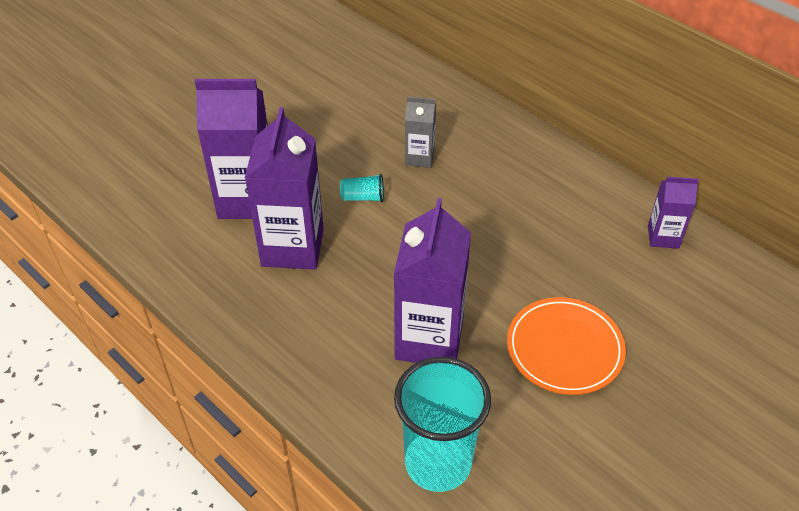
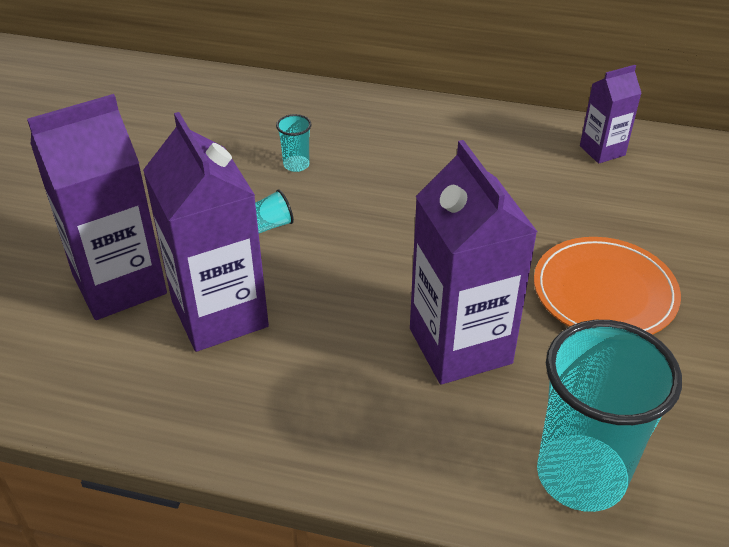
camera: 30 degrees left, 5 degrees down
(419, 157) = (296, 165): grey carton -> turquoise cup

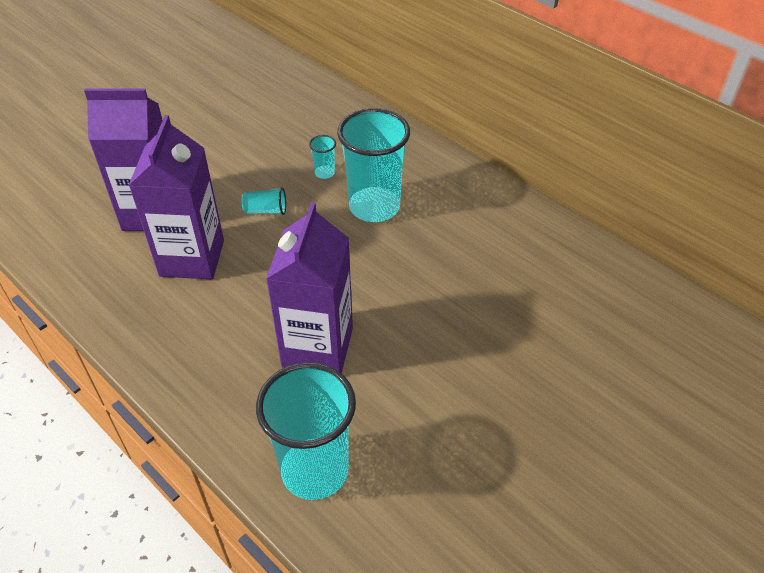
camera: 30 degrees right, 5 degrees up
(385, 179) = (374, 207): none -> turquoise cup
(602, 150) = (556, 248): purple carton -> none
(604, 292) = (451, 356): orange plate -> none

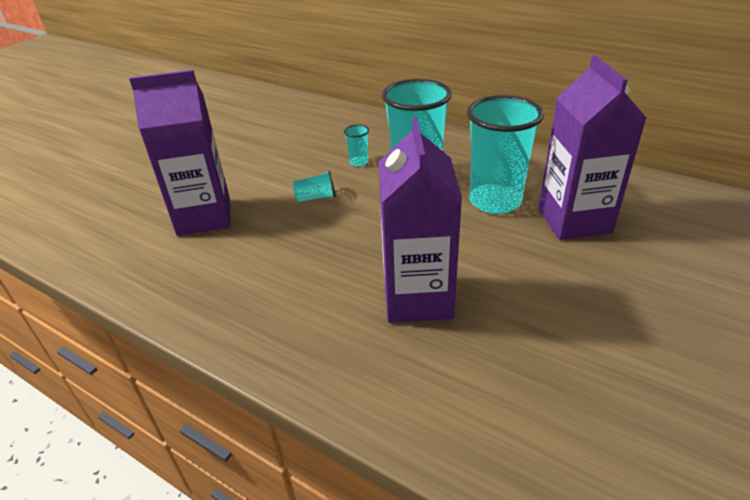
camera: 10 degrees left, 10 degrees down
(192, 258) = (256, 246): purple carton -> purple carton (574, 220)
(315, 471) = (472, 418): turquoise cup -> turquoise cup (495, 201)

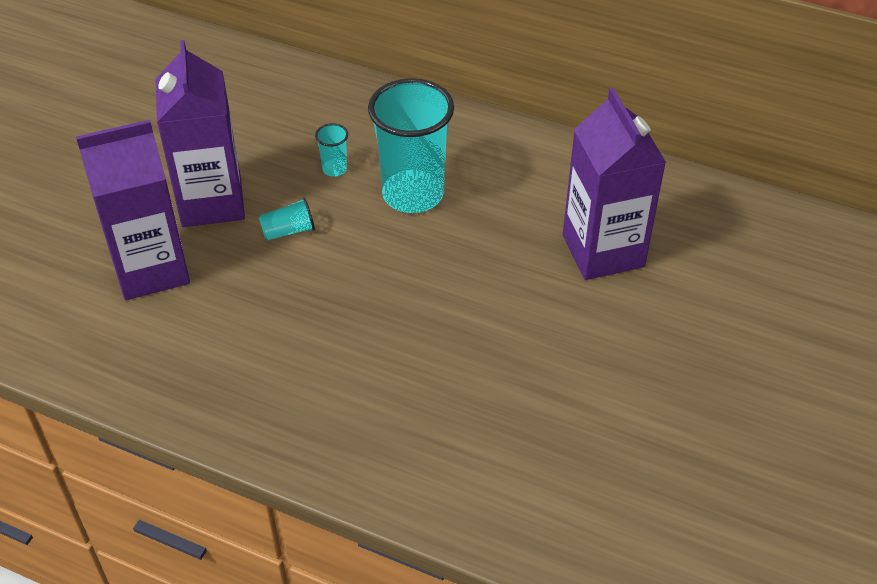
camera: 10 degrees left, 10 degrees up
(417, 298) = (430, 367): purple carton -> purple carton (211, 202)
(495, 201) = (511, 226): turquoise cup -> none

